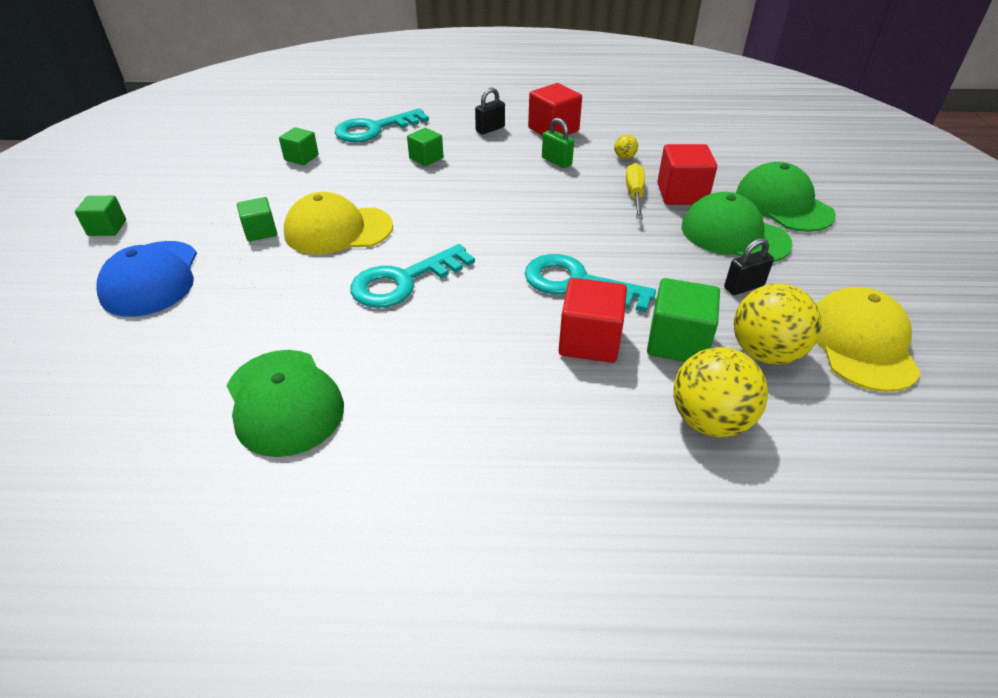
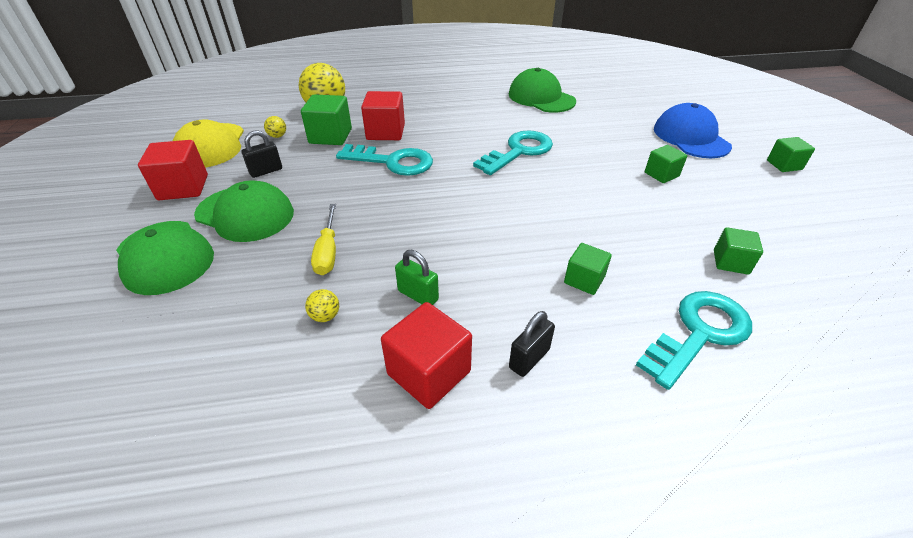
camera: 170 degrees right, 0 degrees up
(338, 230) = (600, 182): yellow cap -> none
(681, 194) = (273, 259): red cube -> red cube (183, 187)
(765, 353) = (277, 136): yellow ball -> yellow ball, size x0.43

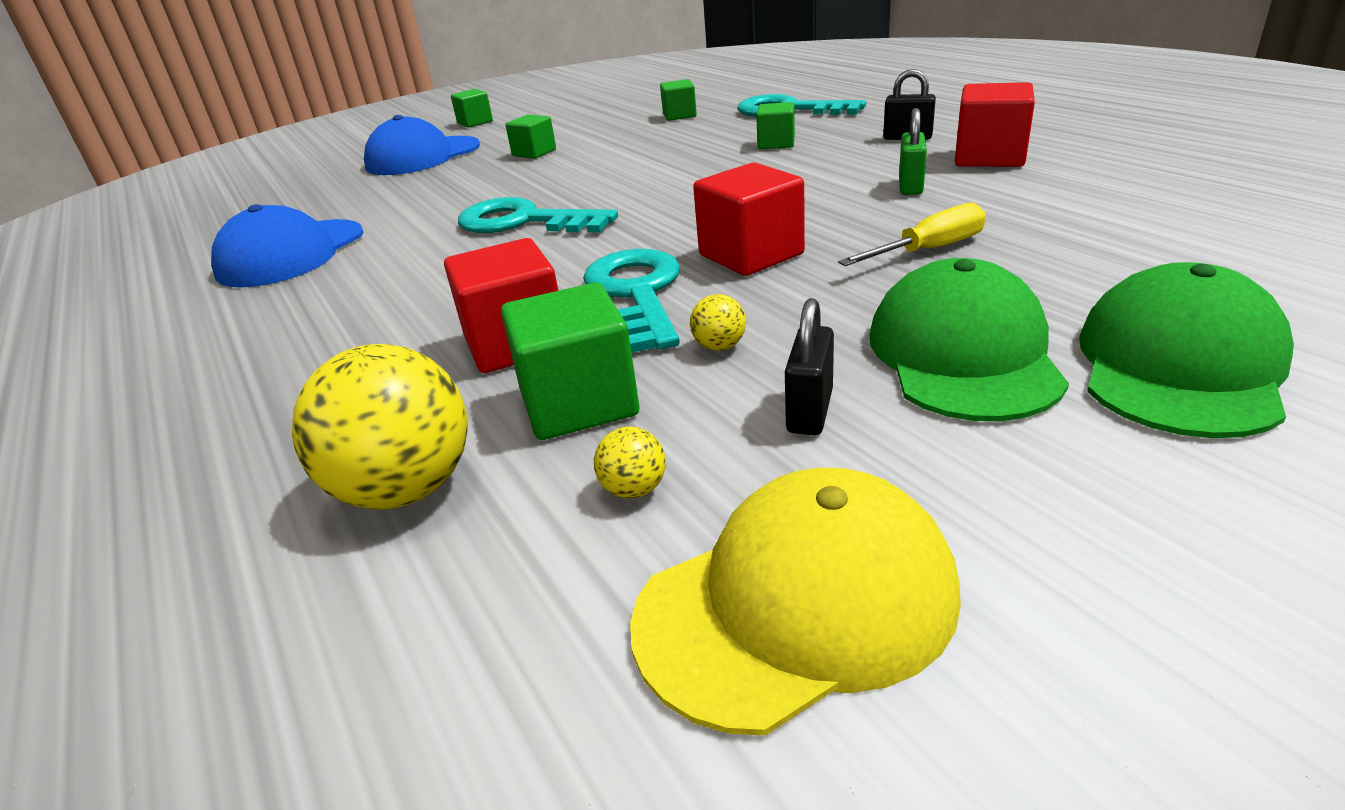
camera: 110 degrees left, 10 degrees down
(183, 187) = (1019, 497): red cube -> red cube (751, 255)
(266, 171) = (810, 411): black padlock -> black padlock turned 75 degrees clockwise
(325, 316) = (1021, 210): yellow ball -> yellow ball (719, 346)
(541, 98) = (291, 254): green cap -> blue cap

